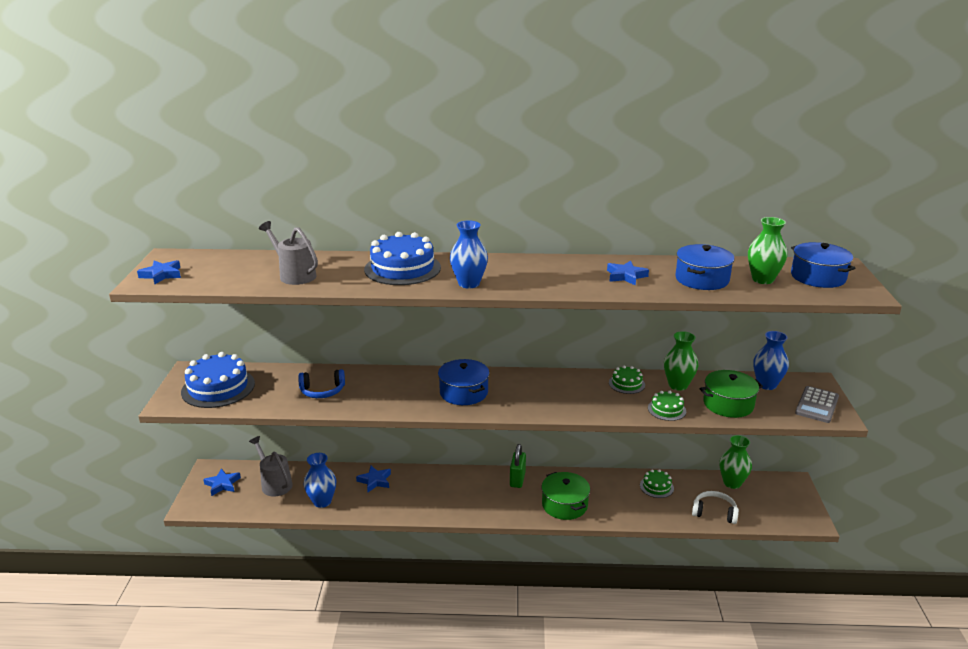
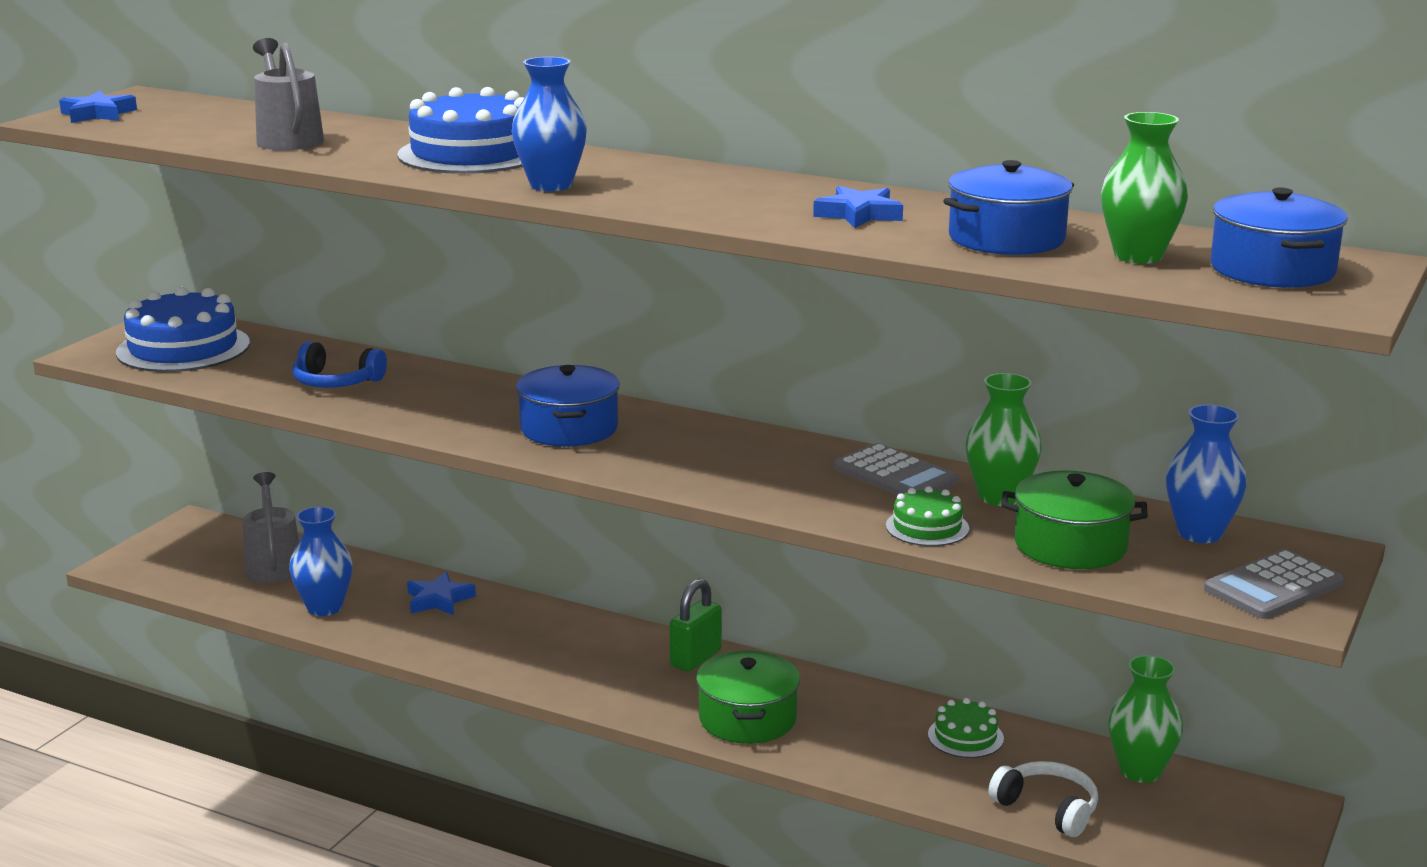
camera: 25 degrees right, 5 degrees down
(222, 484) = (193, 547): blue star -> none
(626, 384) = (895, 475): green cake -> grey calculator

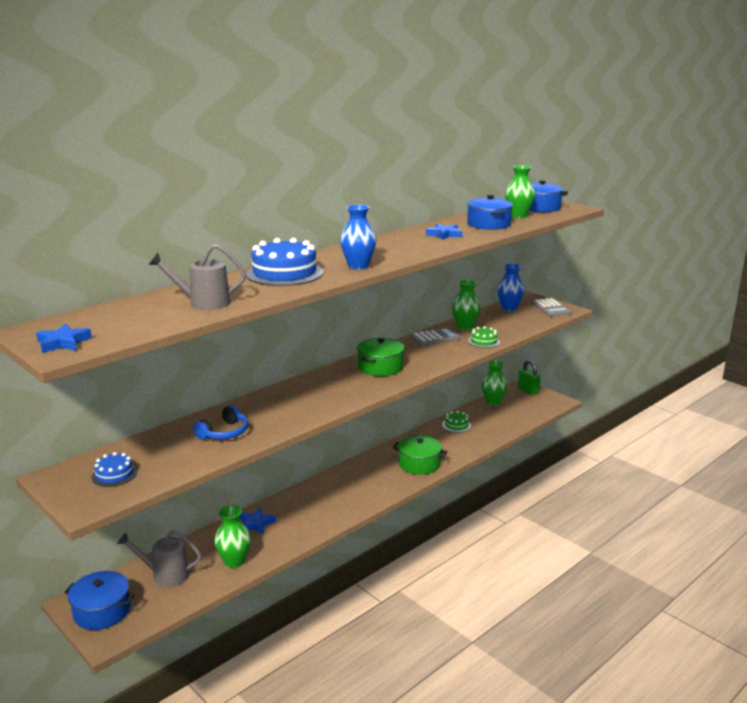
camera: 70 degrees left, 0 degrees up
(183, 348) = (114, 474): blue cake -> blue cake, size x0.51
(325, 607) = (234, 561): blue vase -> green vase
(569, 428) = (340, 386): blue pot -> blue pot (102, 611)
(696, 658) = (364, 466): green padlock -> green padlock (528, 391)
(1047, 809) = (508, 422): white headphones -> none
(1070, 545) = (509, 325): green pot -> green pot (380, 367)

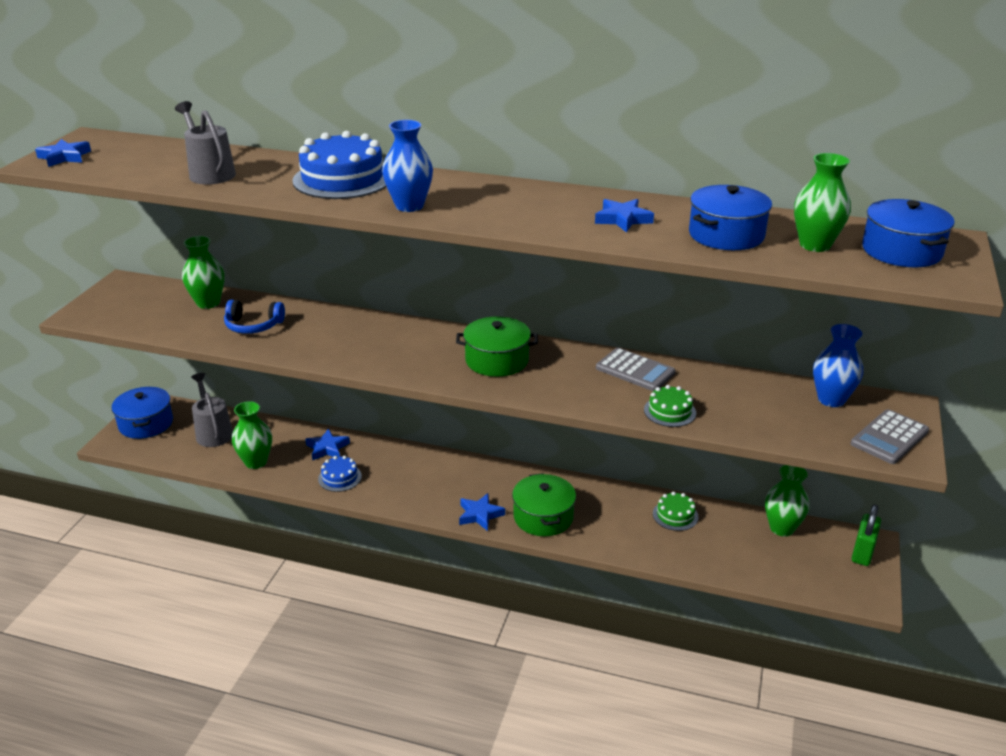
camera: 60 degrees right, 10 degrees up
(114, 474) = (140, 305): blue cake -> blue cake (340, 477)
(396, 484) = (480, 515): none -> blue star
(465, 327) = (704, 382): green vase -> green vase (208, 303)

